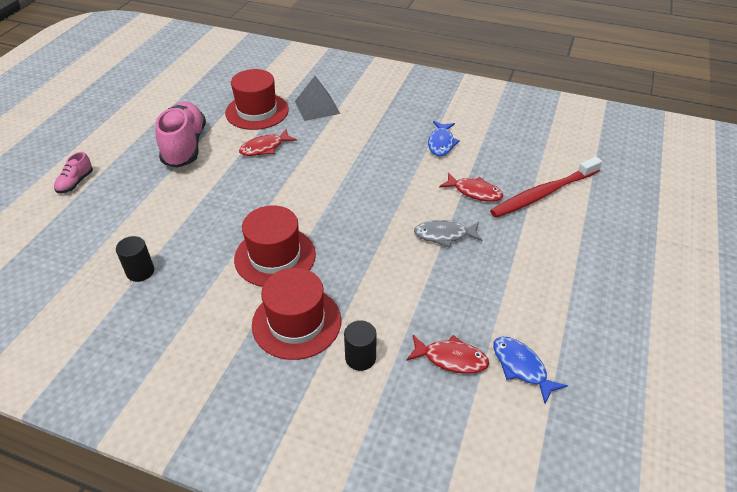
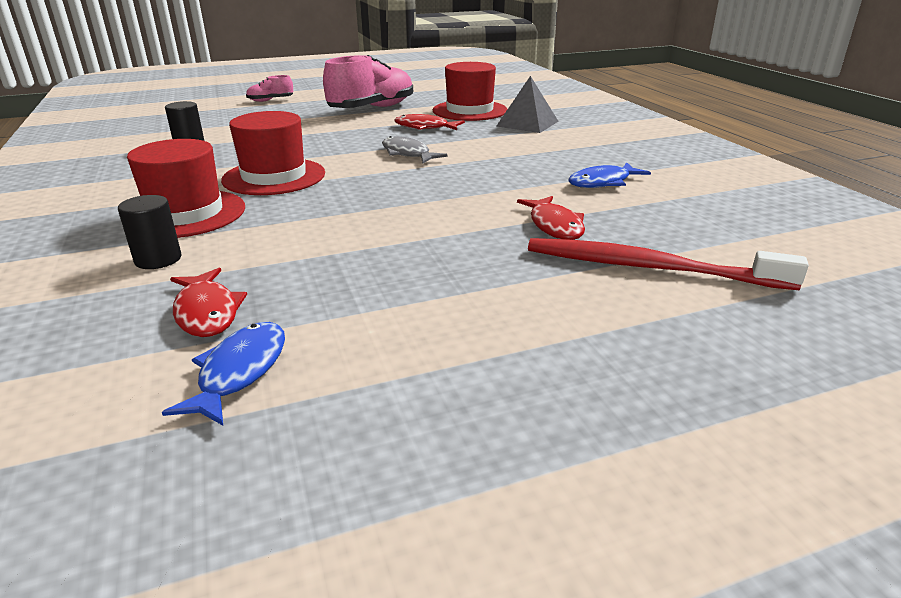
camera: 50 degrees right, 15 degrees down
(444, 235) = (439, 235): grey fish -> grey fish (408, 154)

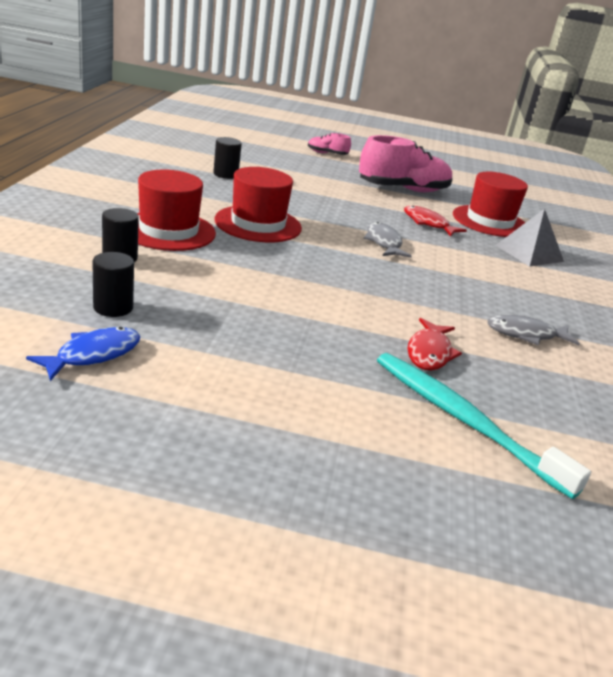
camera: 25 degrees right, 0 degrees up
(207, 312) = (113, 307): red fish -> black cylinder
(603, 182) = (525, 334): blue fish -> grey fish
(648, 267) = (463, 420): red toothbrush -> turquoise toothbrush

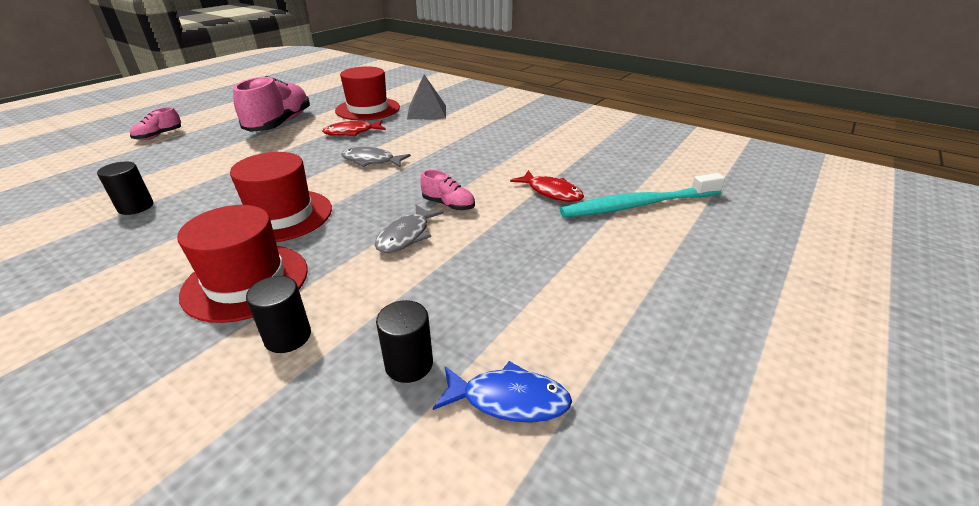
camera: 60 degrees left, 5 degrees up
(93, 355) = (508, 399): blue fish -> blue fish turned 120 degrees clockwise
(343, 293) = (448, 205): none -> pink shoe
(525, 334) = (537, 149): grey fish -> grey fish (406, 236)

